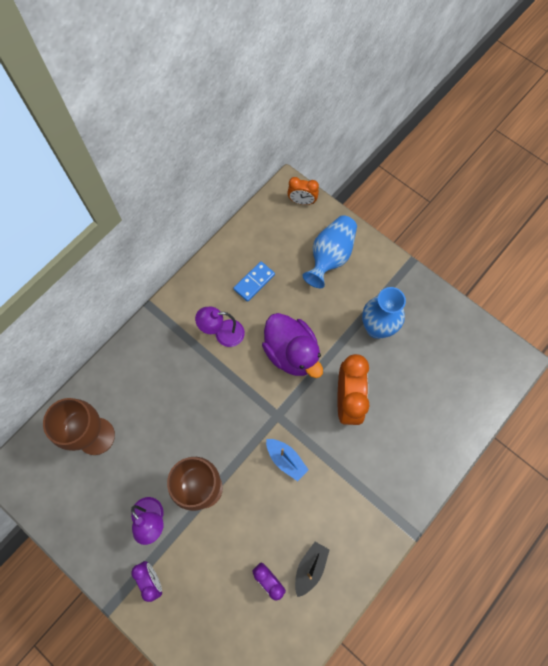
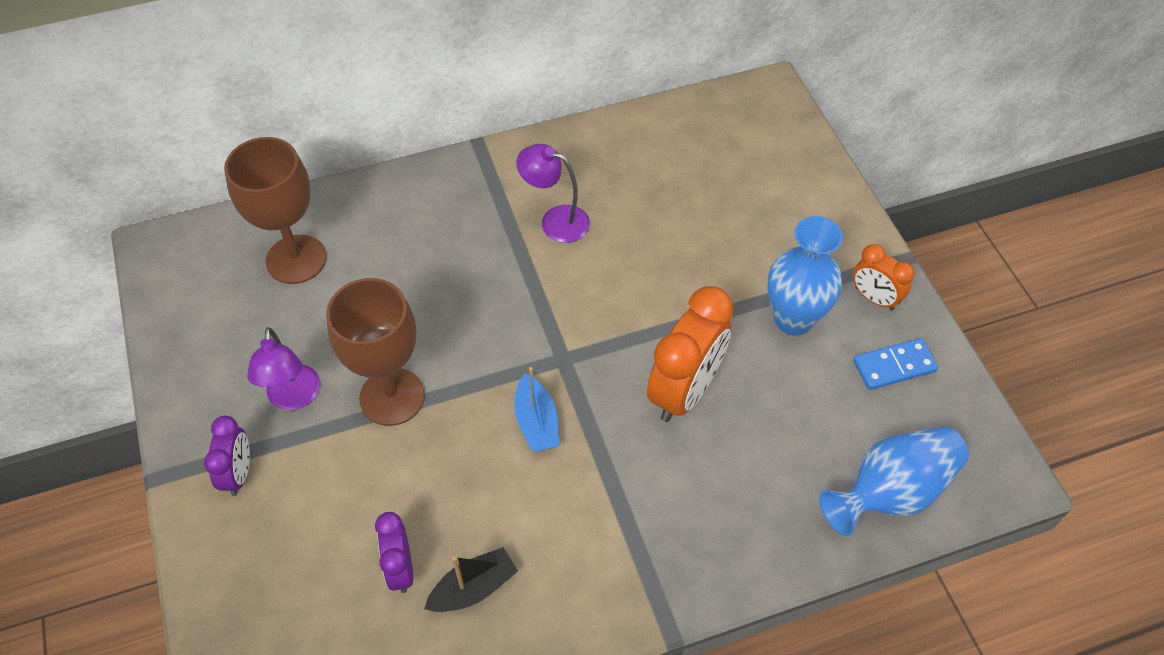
camera: 30 degrees right, 15 degrees down
(254, 282) = (643, 178): blue domino -> blue domino (894, 366)
(291, 353) = (639, 289): purple duck -> none
(302, 201) = (780, 113): orange clock -> orange clock (874, 298)
(330, 256) = (779, 197): blue vase -> blue vase (891, 492)

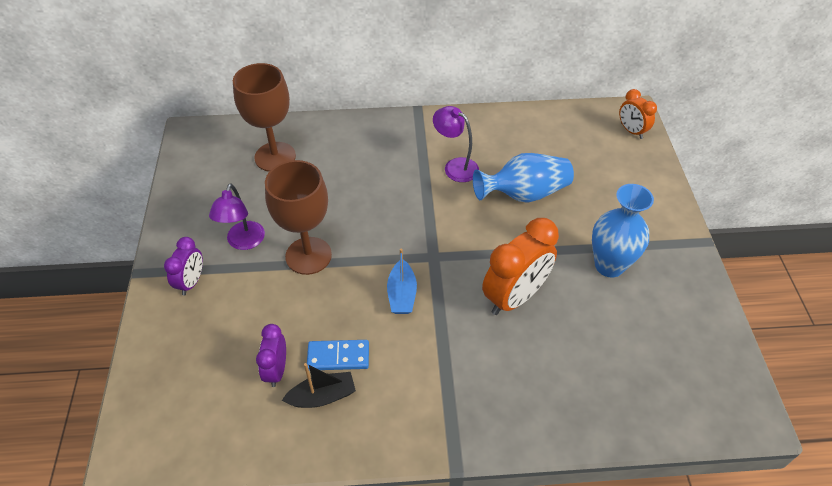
camera: 15 degrees right, 5 degrees down
(874, 298) = (675, 264): orange clock -> orange clock (631, 131)
(891, 492) = (654, 404): blue vase -> blue vase (524, 194)
(894, 366) = (678, 314): blue domino -> blue domino (338, 356)

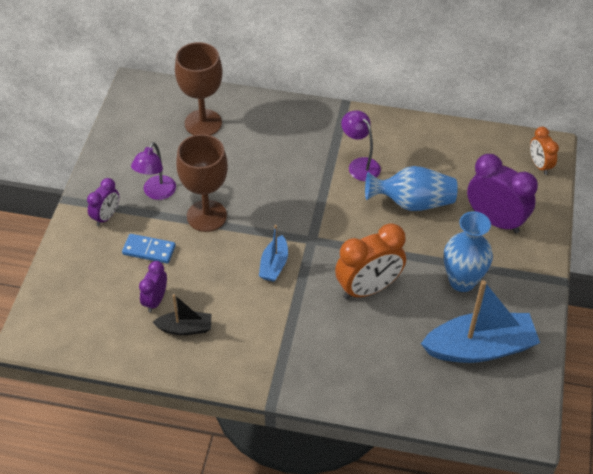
camera: 15 degrees right, 0 degrees up
(338, 356) = (206, 301): blue domino -> blue domino (149, 250)
(614, 194) = (495, 220): none -> purple clock
(660, 336) = (479, 348): none -> blue boat

